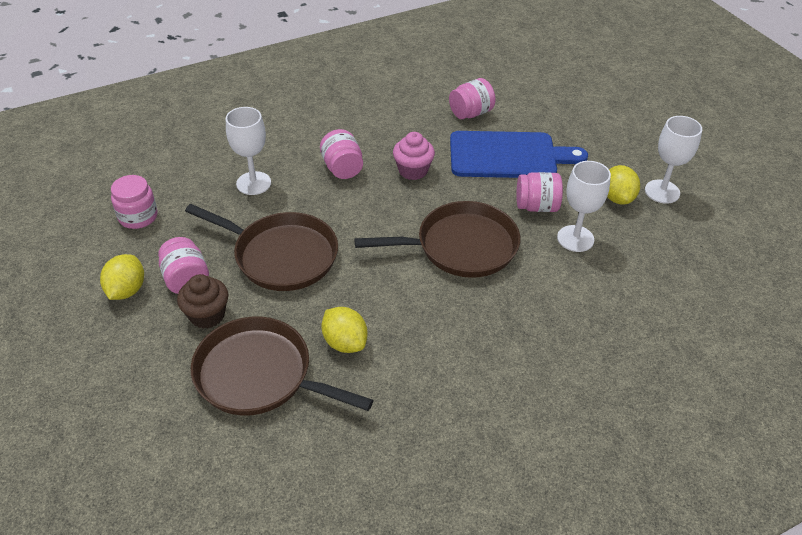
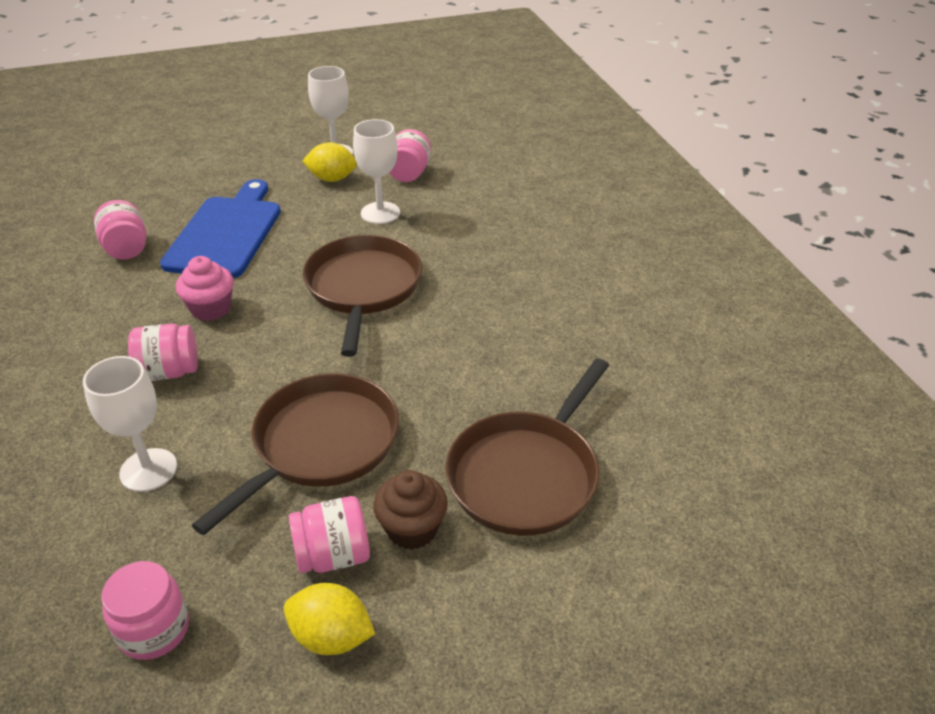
camera: 80 degrees left, 5 degrees down
(345, 342) = (488, 394): yellow lemon -> none
(536, 206) = (321, 228): pink jar -> pink jar (409, 174)

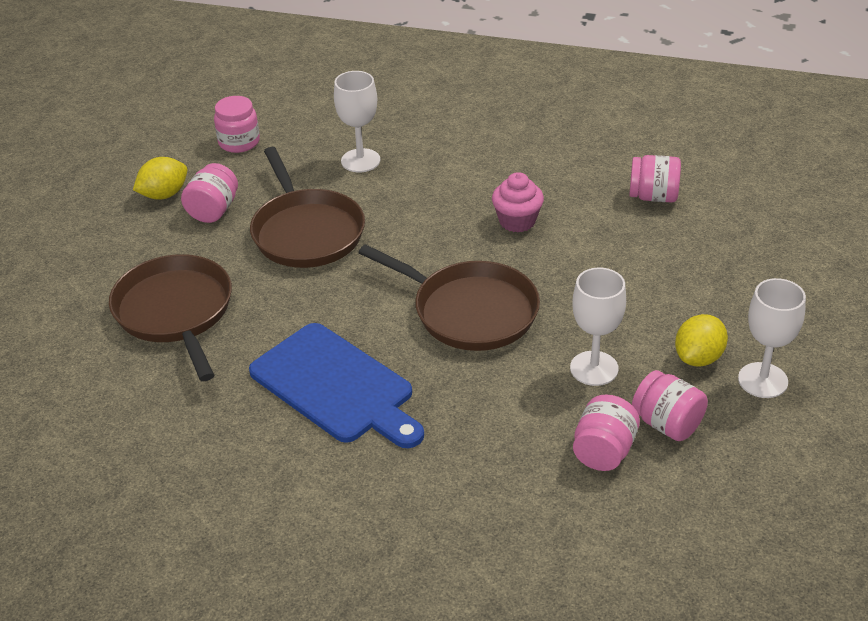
camera: 125 degrees right, 0 degrees up
(169, 372) = (453, 186): pink jar -> pink jar (603, 451)
(226, 233) = (635, 256): blue cutting board -> blue cutting board (336, 386)
(412, 529) = (195, 246): brown cupcake -> none

